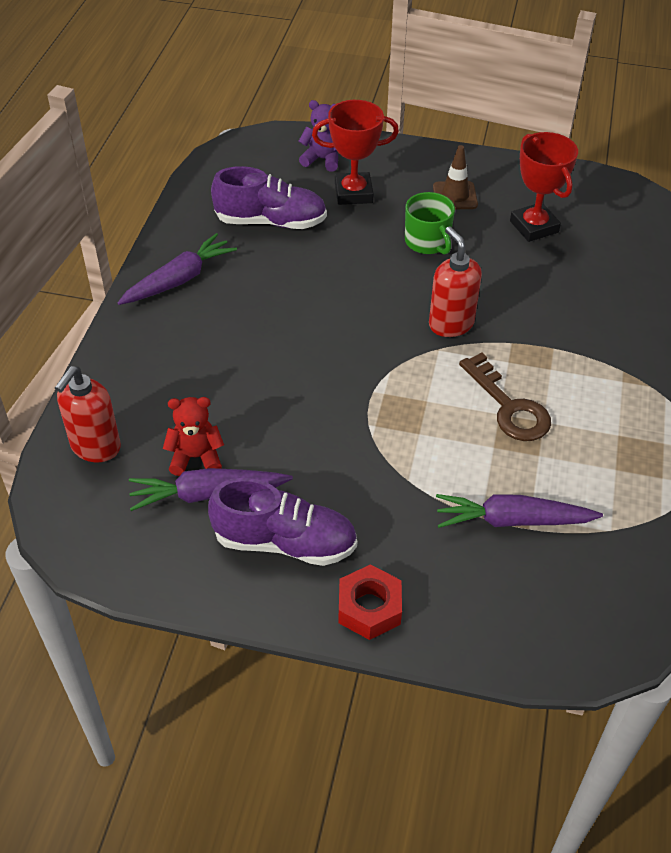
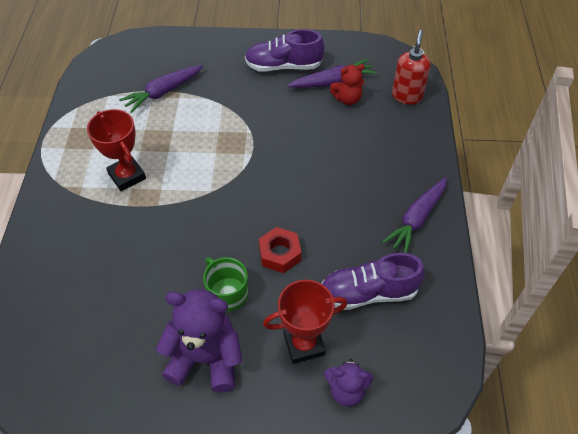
camera: 170 degrees right, 5 degrees up
(369, 608) = (235, 46): red nut -> red nut (280, 254)
(450, 324) = (203, 213): red soap dispenser -> none
(455, 196) = (206, 358): brown traffic cone -> purple teddy bear
(509, 406) = (162, 157): brown key -> none
(511, 520) = (163, 92): purple carrot -> purple carrot turned 150 degrees clockwise
(534, 227) = (131, 329): red trophy -> red trophy (127, 176)

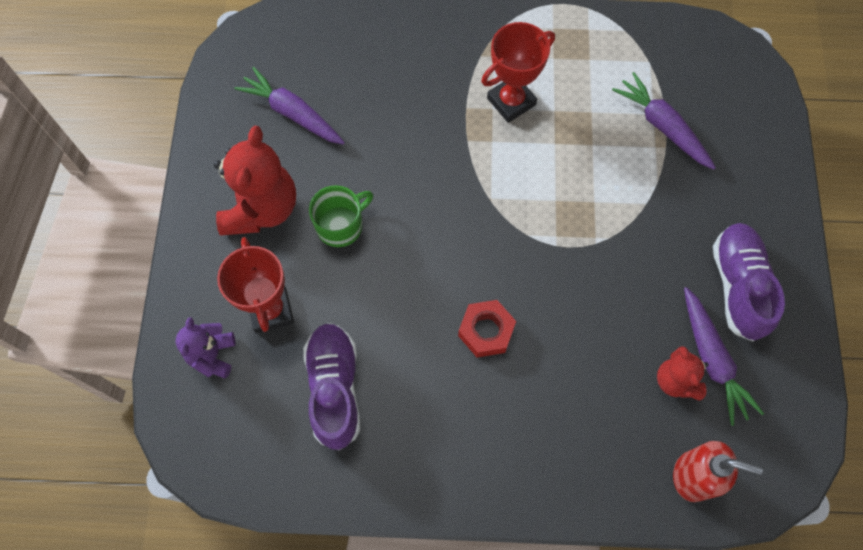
camera: 90 degrees right, 15 degrees up
(206, 358) = (261, 208): purple teddy bear -> red teddy bear
(280, 254) = (394, 283): red nut -> red nut (486, 331)
(416, 219) = (448, 463): purple carrot -> purple carrot (292, 113)

